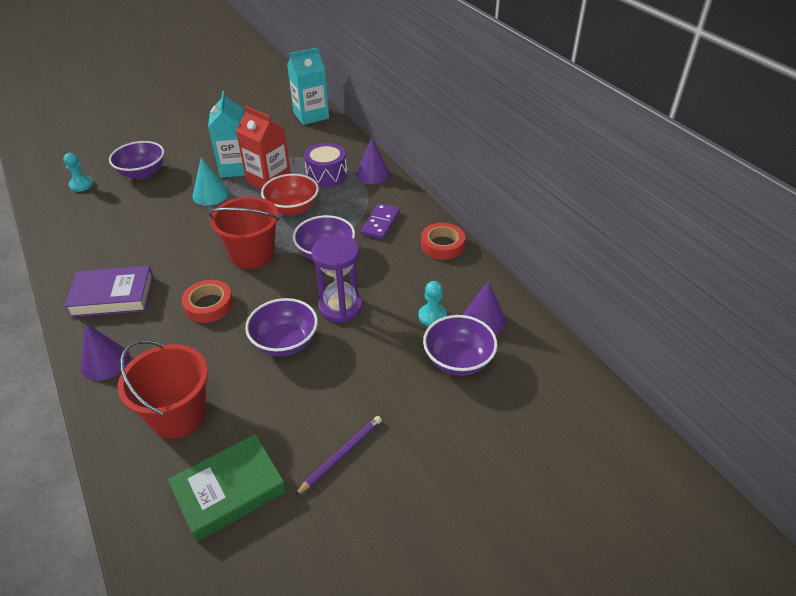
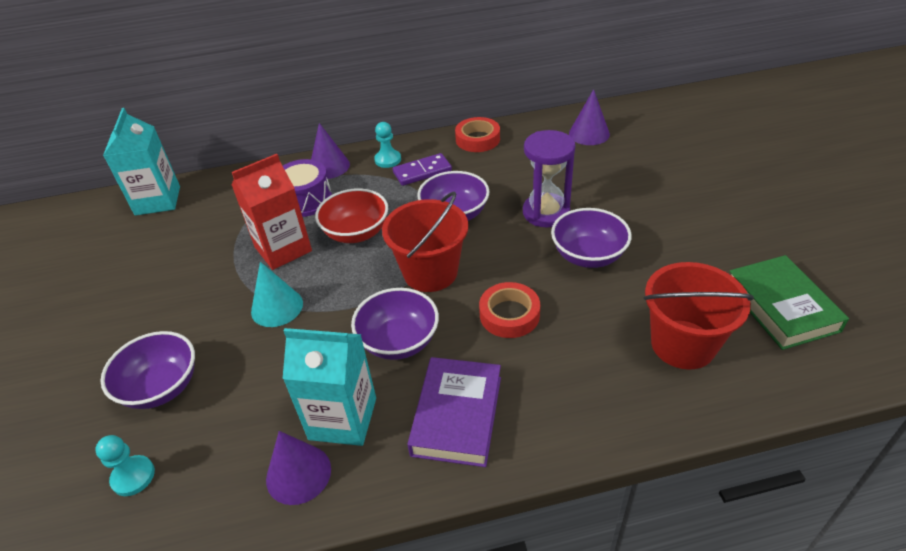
camera: 70 degrees left, 0 degrees up
(105, 362) = (586, 418): purple cone -> purple cone (298, 474)
(236, 168) = (229, 278): turquoise carton -> turquoise carton (343, 418)
(341, 455) = (738, 231): purple pencil -> none
(380, 223) = (422, 172): purple domino -> purple domino turned 60 degrees counterclockwise
(432, 316) = (576, 159): turquoise pawn -> turquoise pawn (388, 160)
(458, 360) = (635, 154): purple bowl -> purple bowl (399, 341)

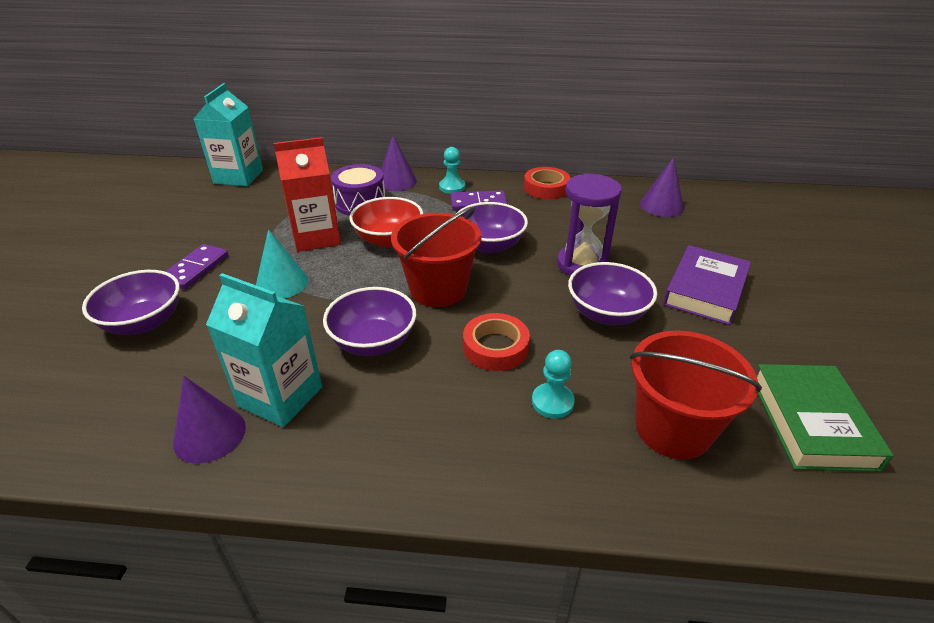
camera: 15 degrees right, 5 degrees down
(133, 476) = (71, 390): turquoise pawn -> turquoise pawn (552, 402)
(178, 316) = (195, 269): none -> purple domino
(457, 415) = (390, 427): purple book -> purple book (705, 290)

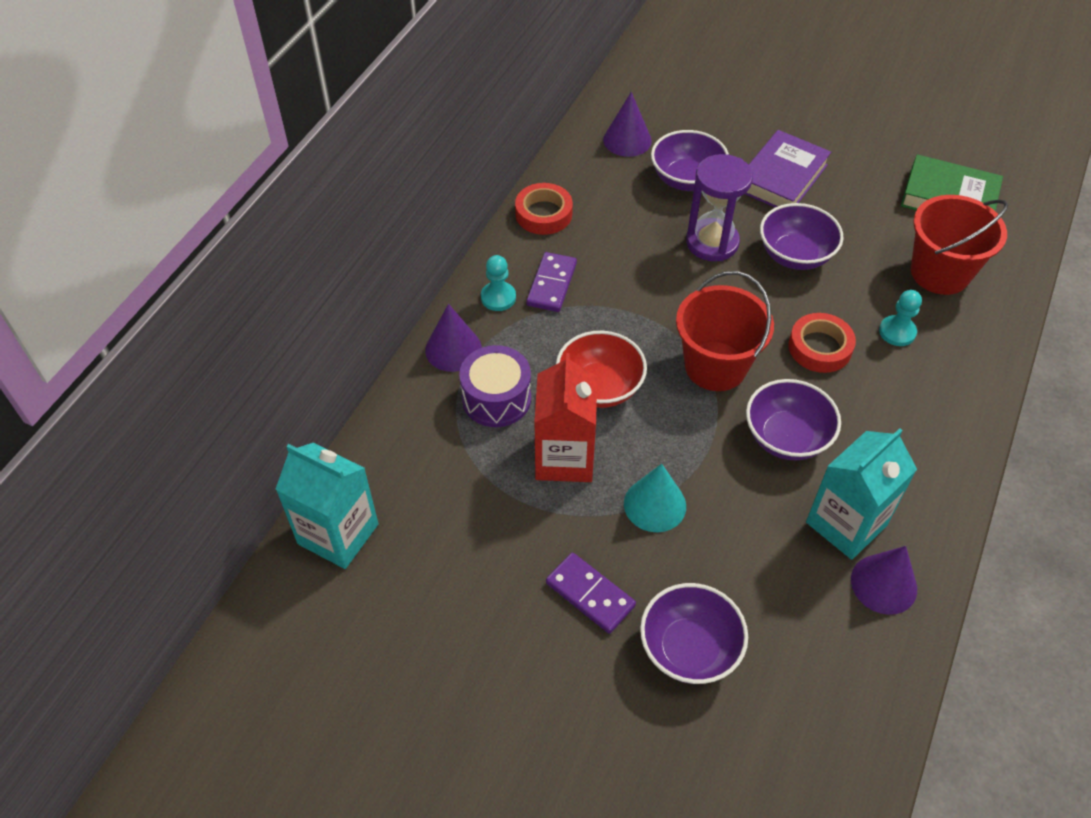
camera: 70 degrees left, 15 degrees up
(489, 245) = (648, 302): purple bowl -> purple bowl (686, 179)
(705, 290) = (781, 177): purple book -> purple book turned 75 degrees clockwise

